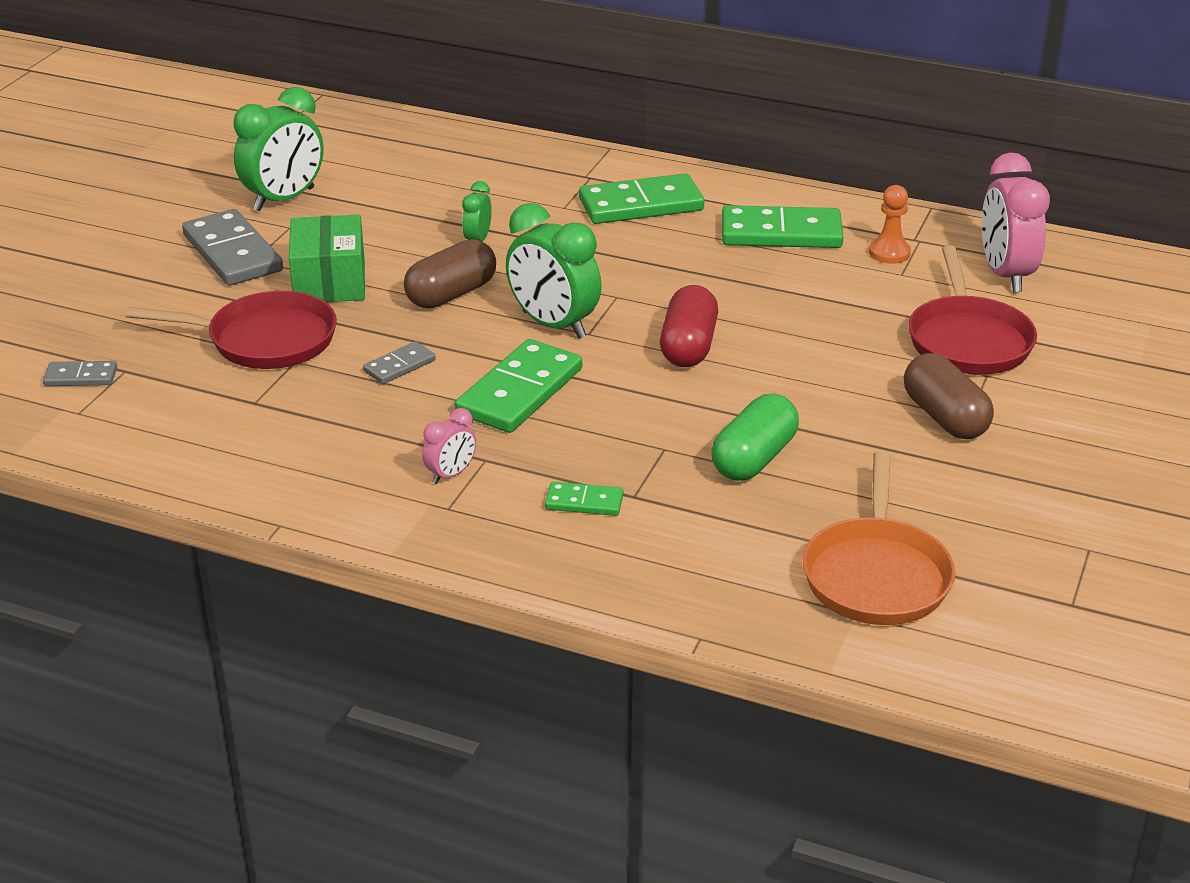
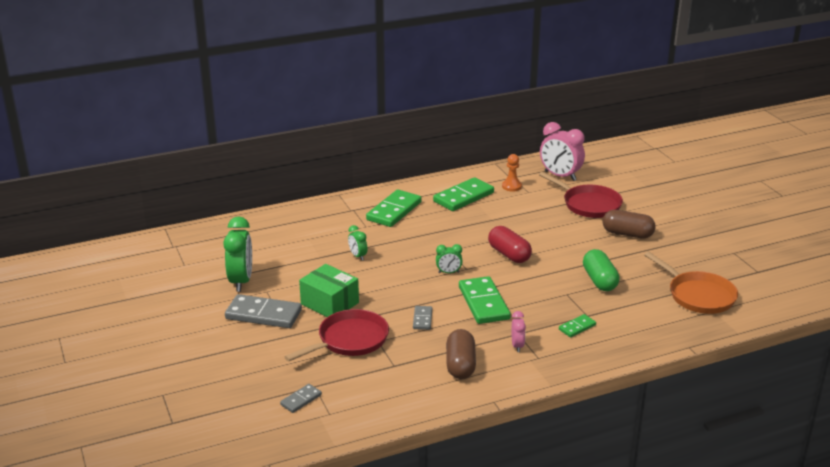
camera: 45 degrees left, 5 degrees down
(451, 294) = (388, 282): brown capsule -> brown capsule (460, 365)
(553, 325) = (448, 272): green clock -> green clock, size x0.51

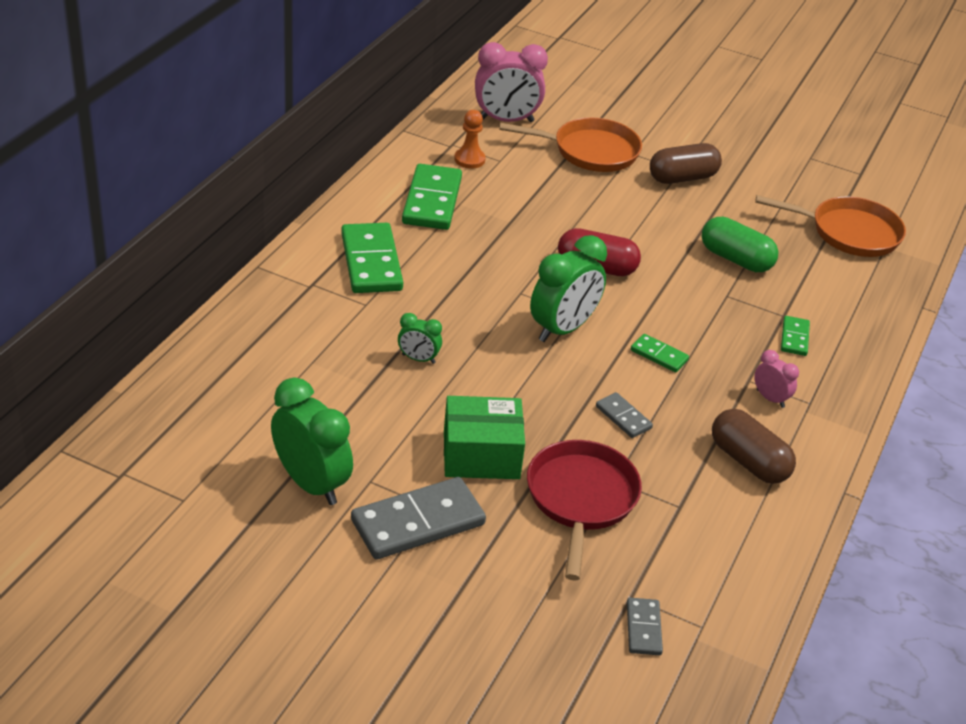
camera: 45 degrees left, 10 degrees up
(448, 272) = (563, 329): green clock -> green clock, size x1.98
(483, 303) = (659, 355): green domino -> green domino, size x0.50
(588, 204) = (590, 151): red pan -> orange pan

